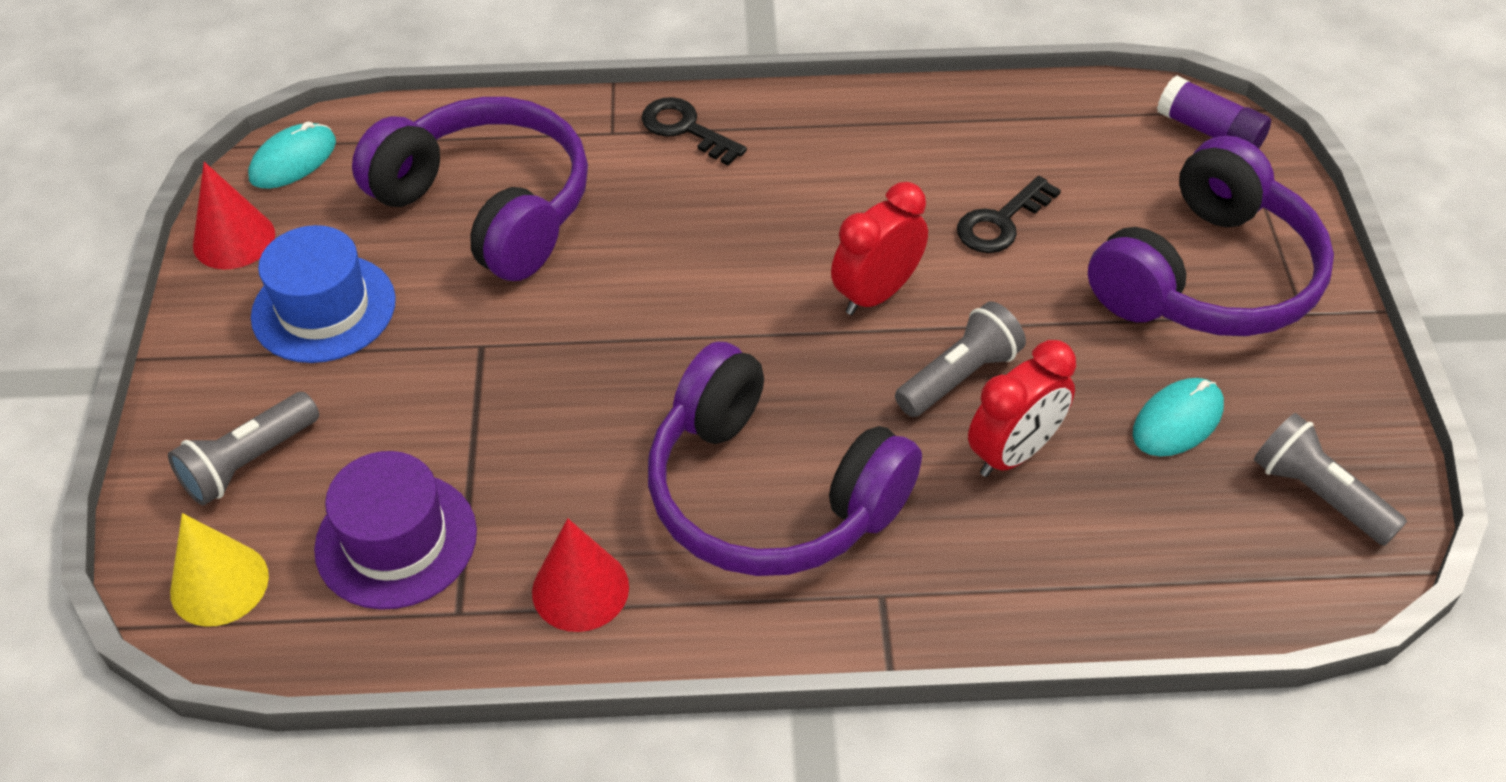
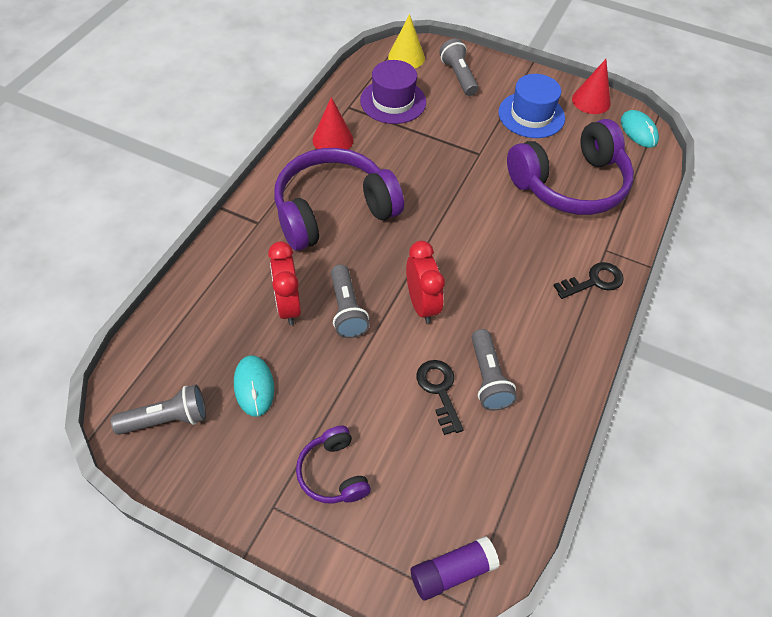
camera: 115 degrees right, 5 degrees up
(939, 183) = (488, 378): none -> grey flashlight
(1207, 276) = (333, 473): purple headphones -> purple headphones, size x0.49

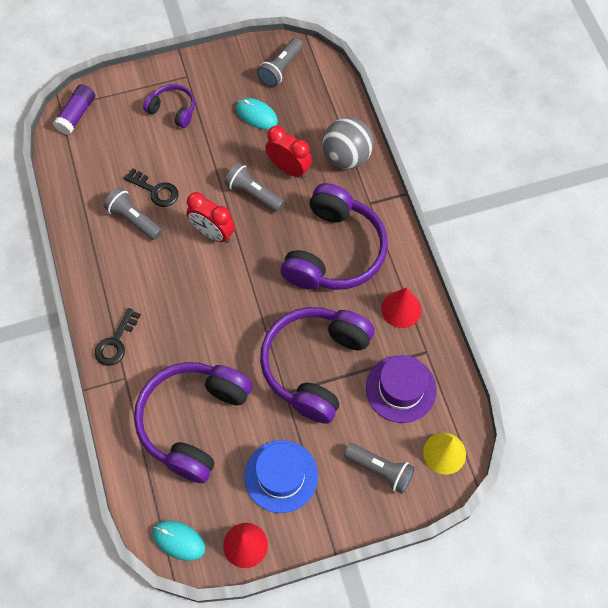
camera: 140 degrees right, 10 degrees up
(225, 274) = (346, 157): none -> grey ball
(439, 153) = (315, 365): none -> purple headphones

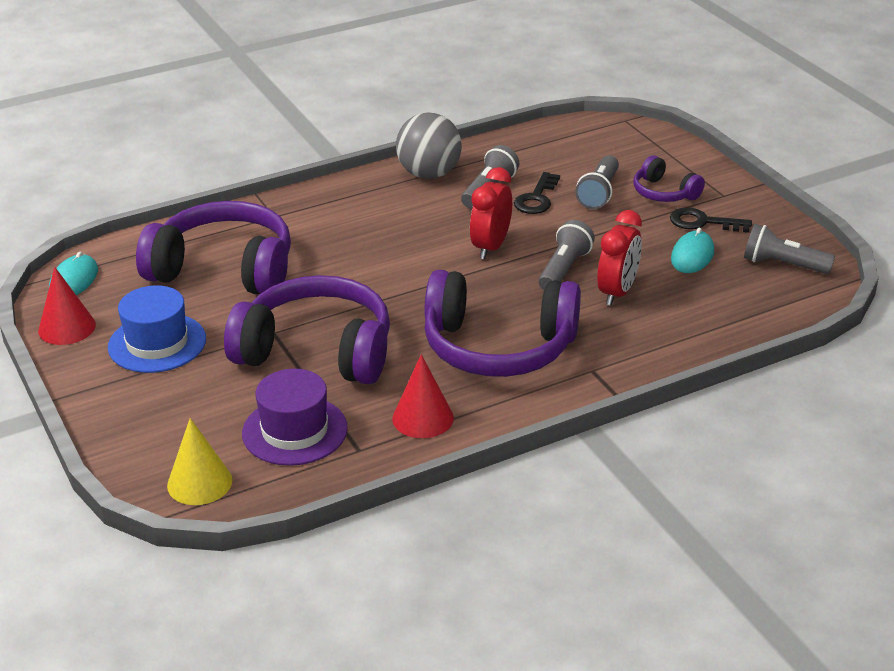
camera: 80 degrees right, 30 degrees down
(76, 115) = (620, 132): purple glue stick -> none
(116, 342) = (319, 203): black key -> black key (703, 222)
(173, 110) = (664, 193): purple headphones -> purple headphones turned 120 degrees clockwise
(346, 157) = (662, 340): grey ball -> grey ball (429, 174)
(380, 470) = (170, 425): grey flashlight -> grey flashlight (599, 193)

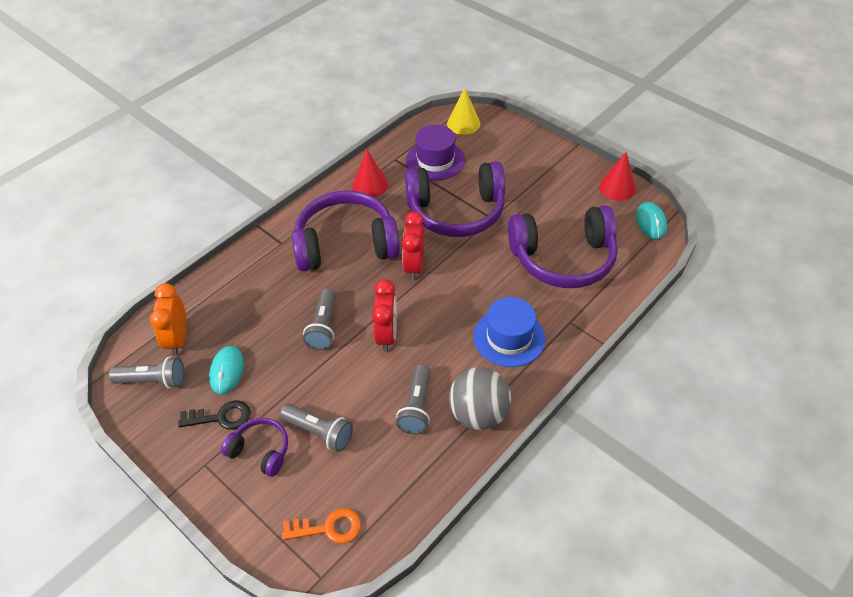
camera: 160 degrees right, 15 degrees up
(157, 343) = (554, 191): blue hat -> blue hat (509, 337)
(536, 198) = (371, 408): black key -> none
(599, 193) = (319, 432): grey flashlight -> grey flashlight turned 120 degrees clockwise
(610, 140) = (328, 528): none -> orange key
(617, 292) = (278, 314): red clock -> red clock (414, 266)
(752, 295) = (178, 339): none -> orange clock

